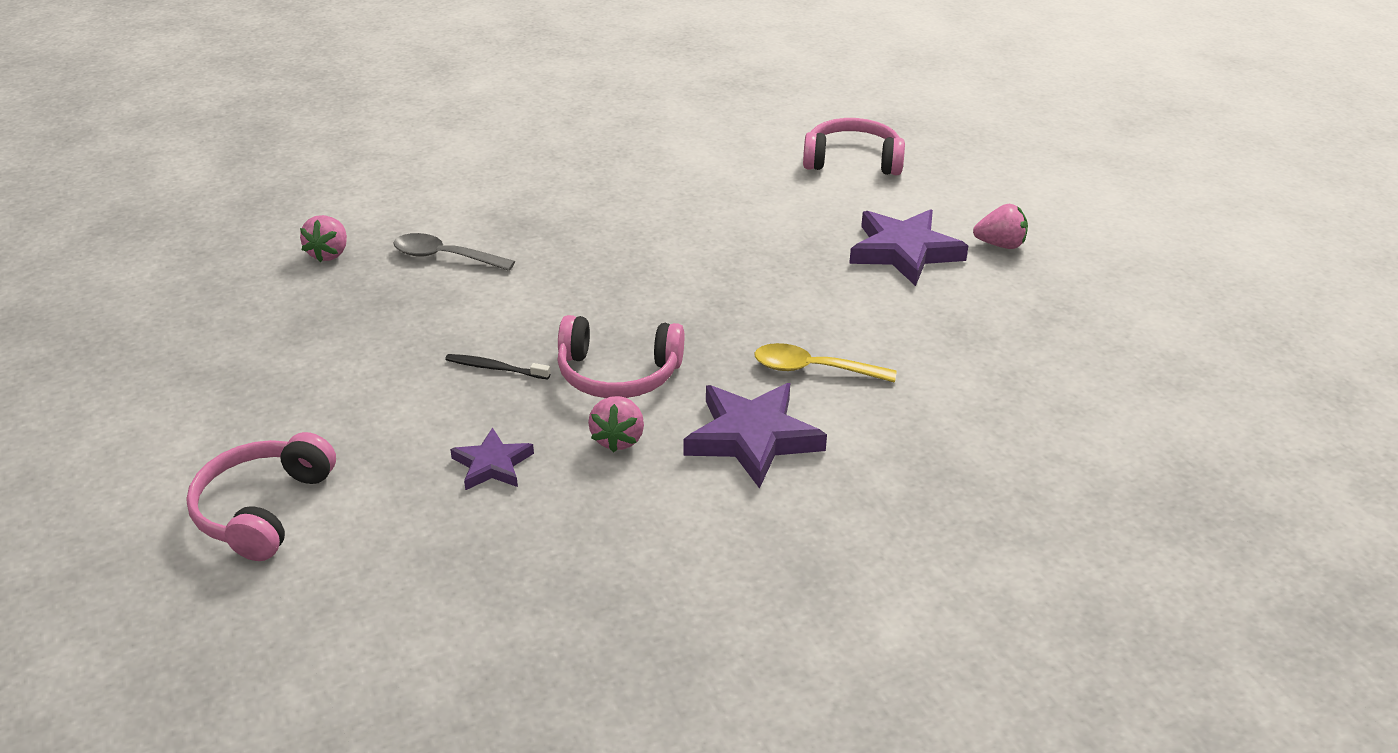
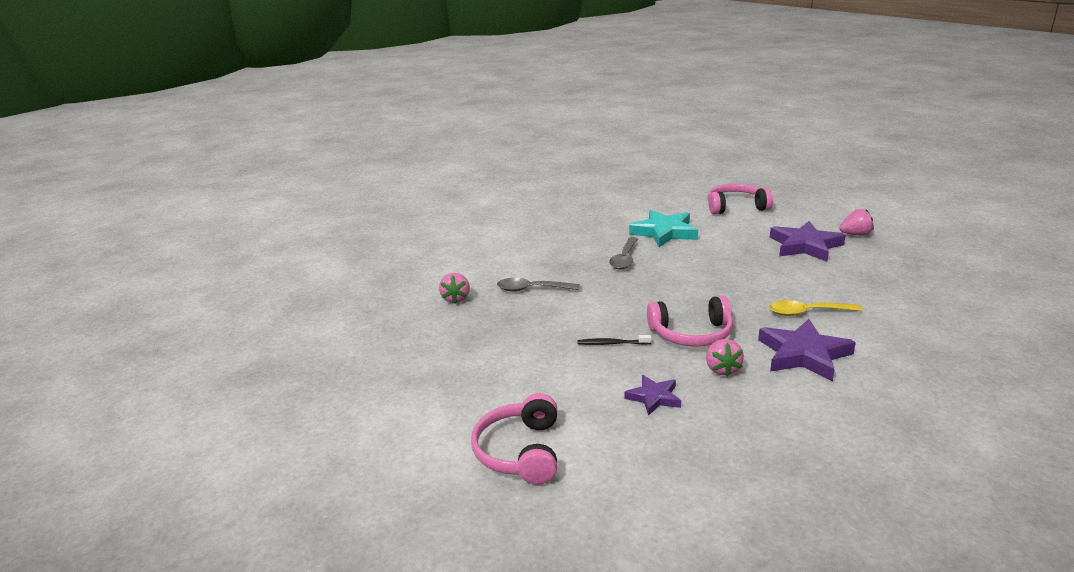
camera: 10 degrees left, 10 degrees down
(614, 227) = (624, 259): none -> grey spoon
(707, 189) = (664, 232): none -> turquoise star

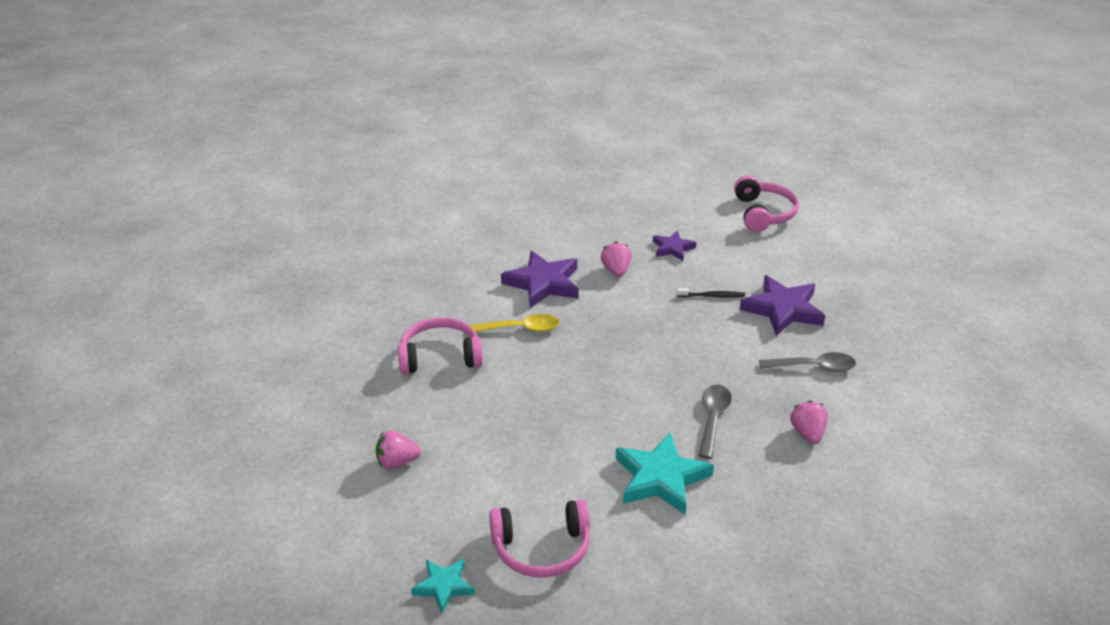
camera: 175 degrees right, 10 degrees up
(456, 299) = (894, 354): pink strawberry -> pink strawberry (807, 433)
(692, 334) = (638, 305): pink headphones -> pink headphones (440, 356)
(787, 195) = (443, 586): none -> turquoise star
(805, 246) = (475, 439): purple star -> purple star (782, 309)

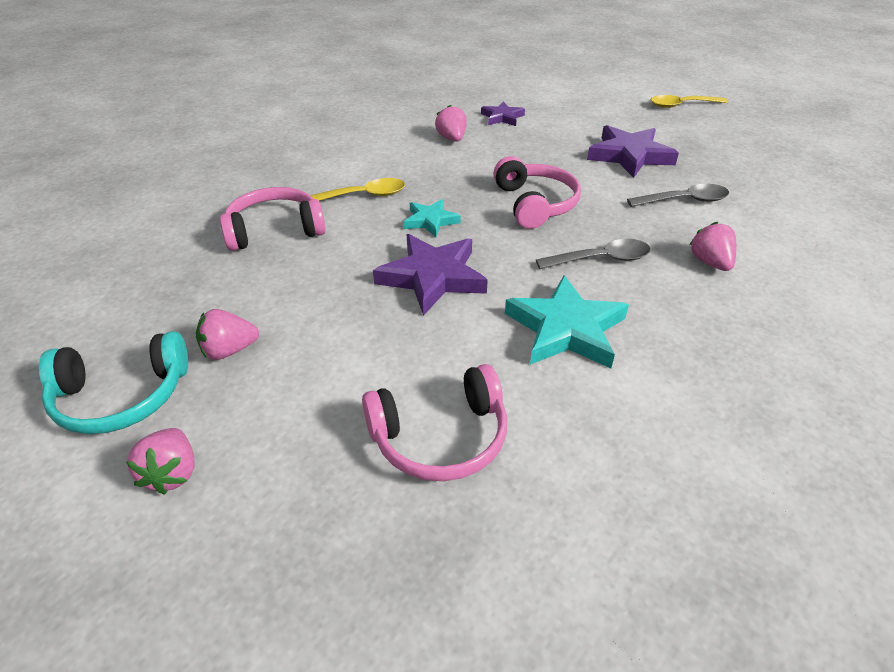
camera: 10 degrees left, 5 degrees up
(319, 488) = (121, 397): none -> turquoise headphones
(354, 547) = (172, 473): none -> pink strawberry
(443, 586) = (310, 513): turquoise star -> turquoise star (430, 221)
(543, 283) = (379, 155): purple star -> purple star (432, 277)
(712, 296) = (555, 151): black toothbrush -> none
(713, 418) = (601, 259): grey spoon -> grey spoon turned 75 degrees clockwise
(763, 213) = (577, 86): pink headphones -> pink headphones (535, 204)
(864, 250) = (681, 105): none -> yellow spoon

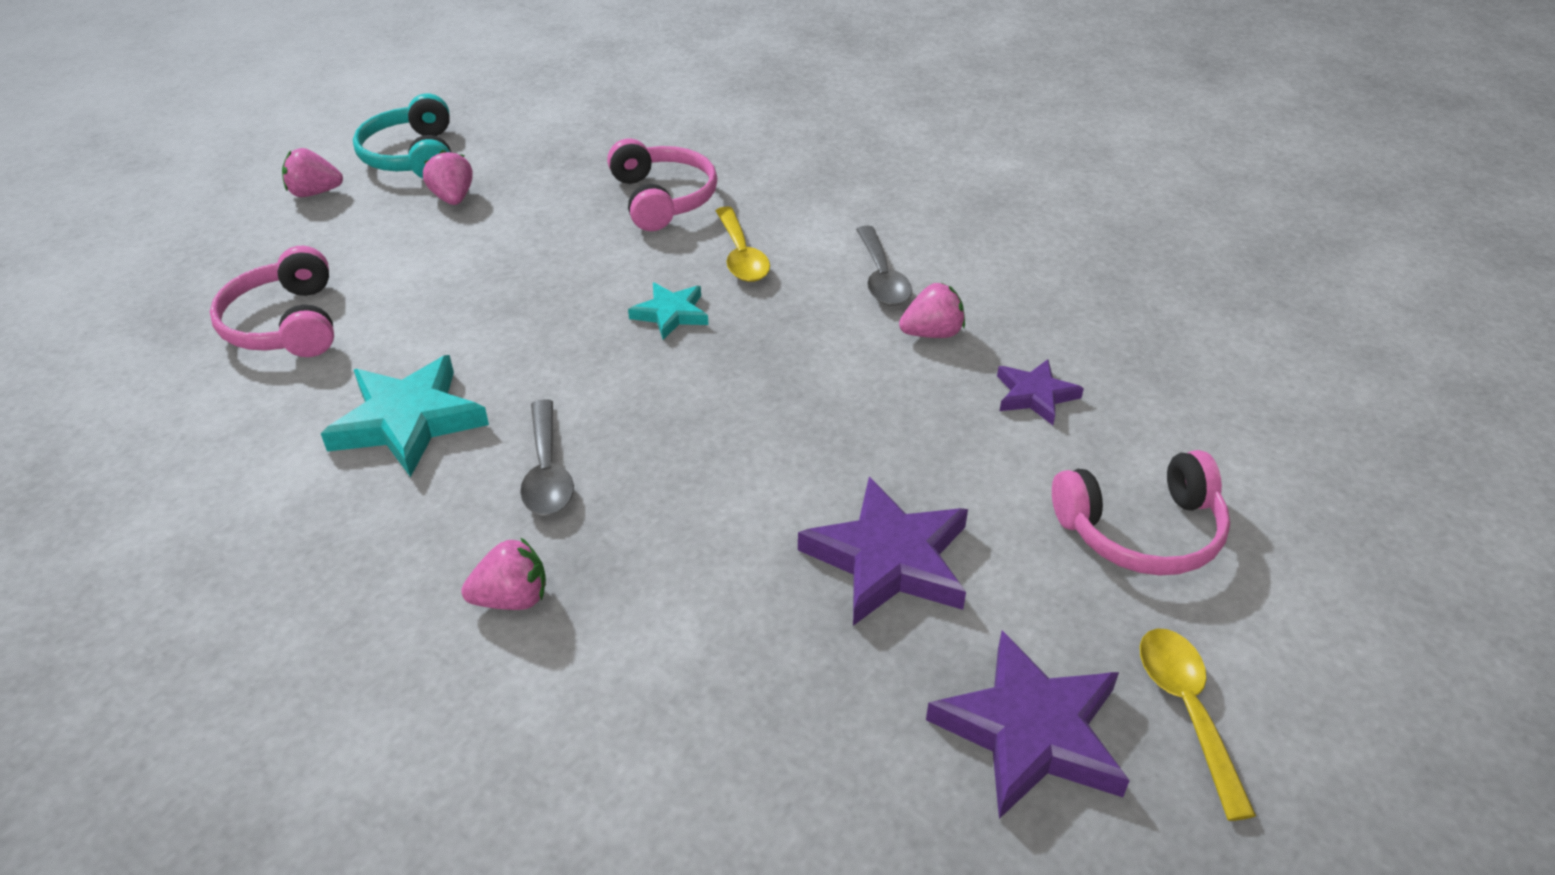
camera: 90 degrees right, 0 degrees up
(432, 277) = (540, 317): purple star -> purple star (1031, 731)
(535, 204) = (710, 416): pink headphones -> pink headphones (1142, 531)
(684, 200) = (709, 609): grey spoon -> grey spoon (881, 277)

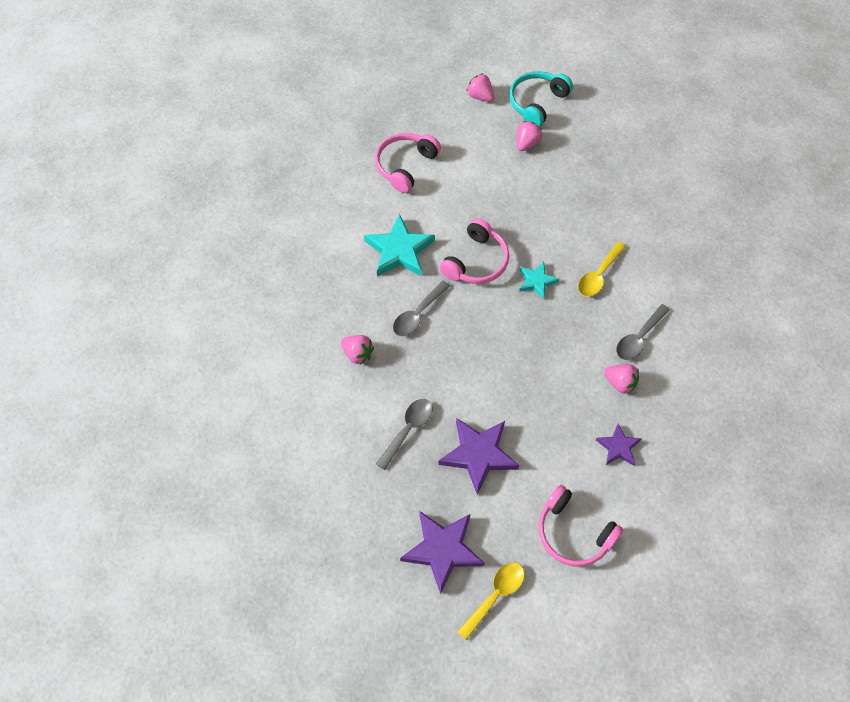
camera: 50 degrees right, 20 degrees up
(663, 199) = (606, 215): pink headphones -> pink headphones (476, 261)
(741, 624) = (408, 430): none -> grey spoon

